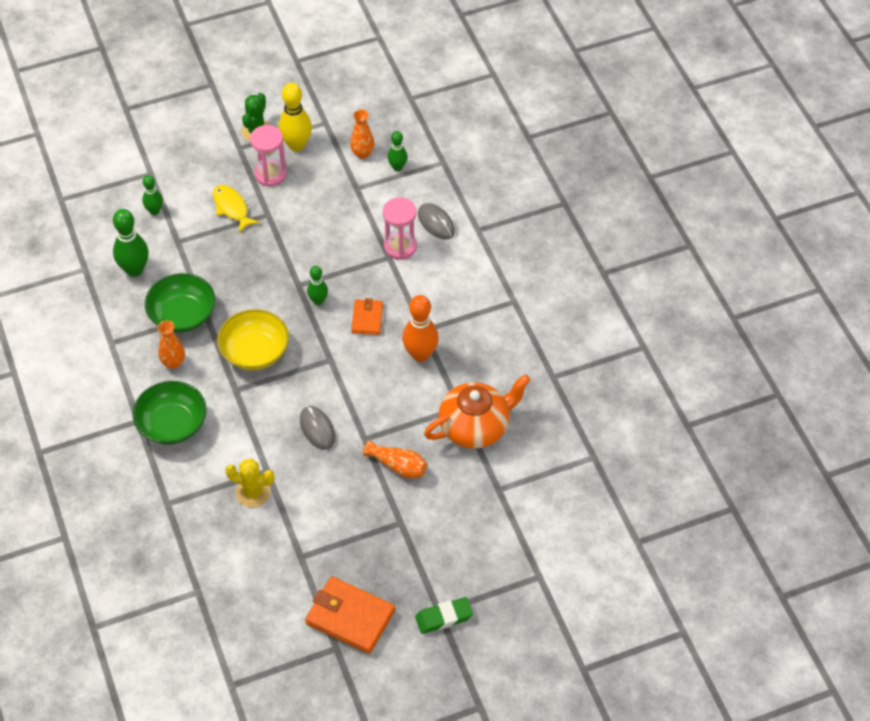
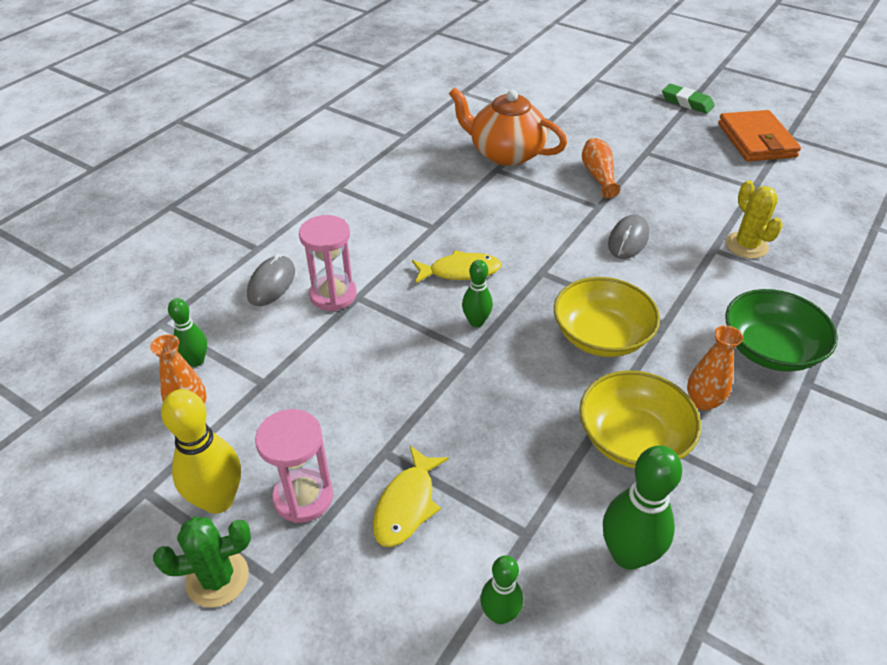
camera: 125 degrees left, 10 degrees down
(182, 315) = (632, 439): green bowl -> yellow bowl
(367, 318) = (460, 271): orange wallet -> yellow fish
(420, 354) = (465, 215): orange bowling pin -> none

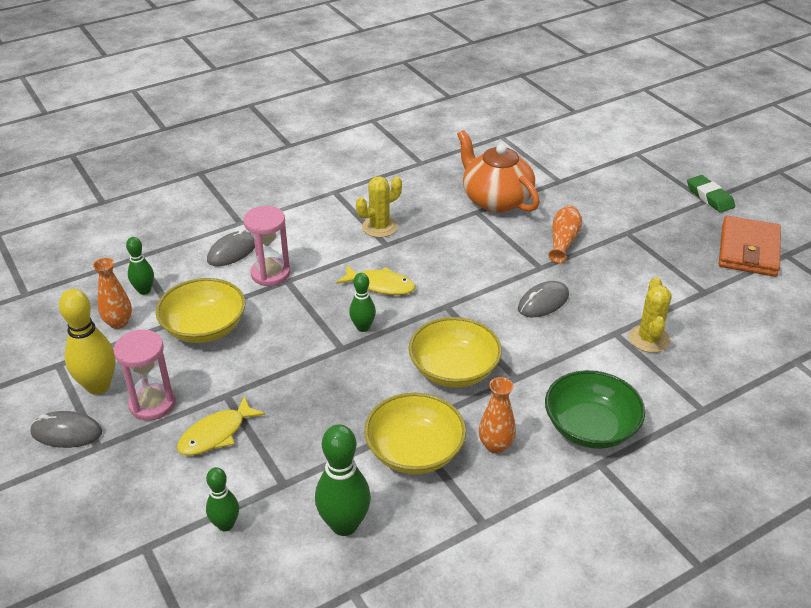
camera: 25 degrees right, 5 degrees down
(217, 578) = (66, 433): green cactus -> grey mouse
(301, 381) = (204, 328): none -> yellow bowl
(413, 211) = (379, 227): none -> yellow cactus

